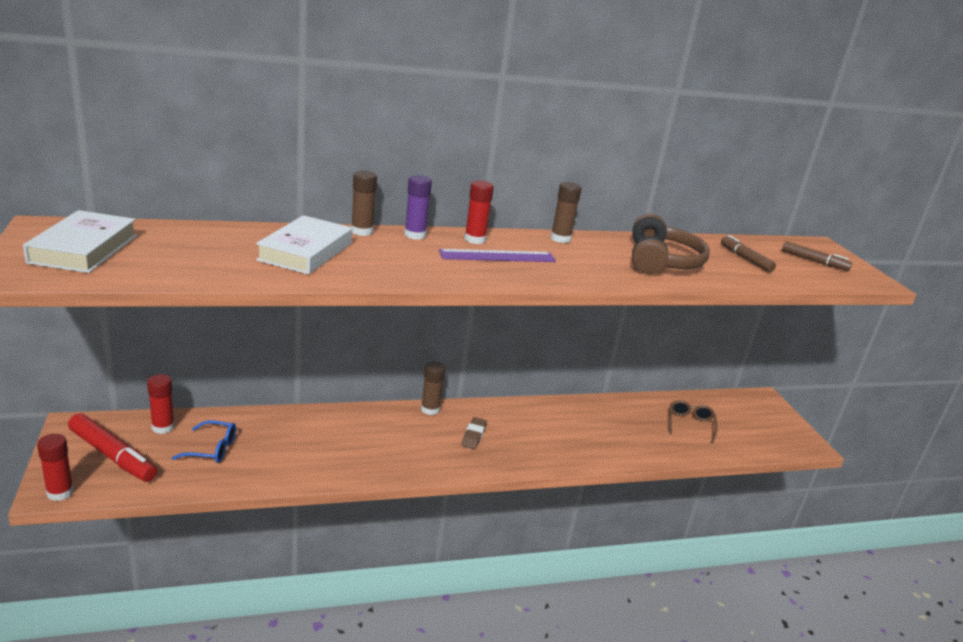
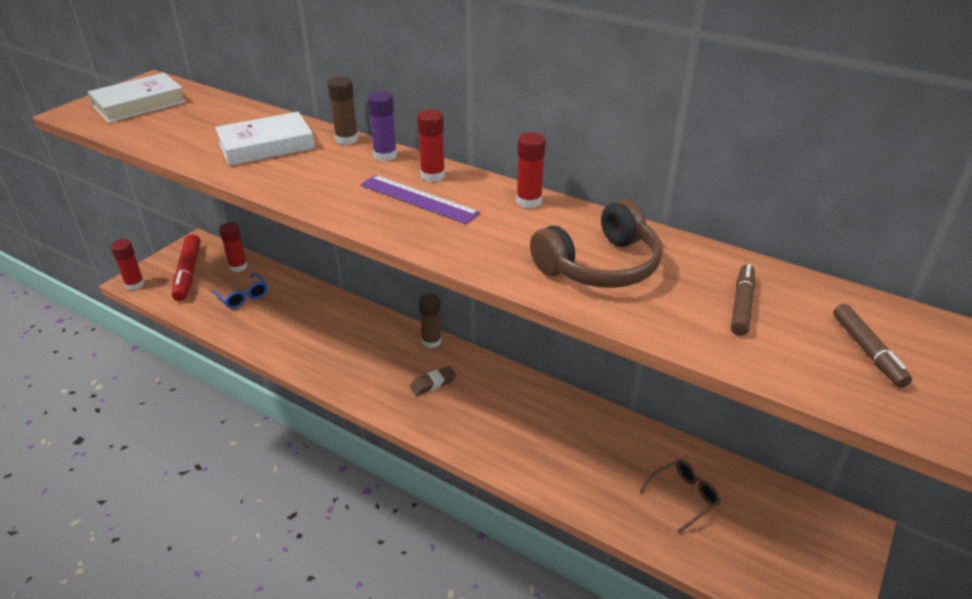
camera: 50 degrees right, 10 degrees up
(560, 239) = (529, 201): brown glue stick -> red glue stick

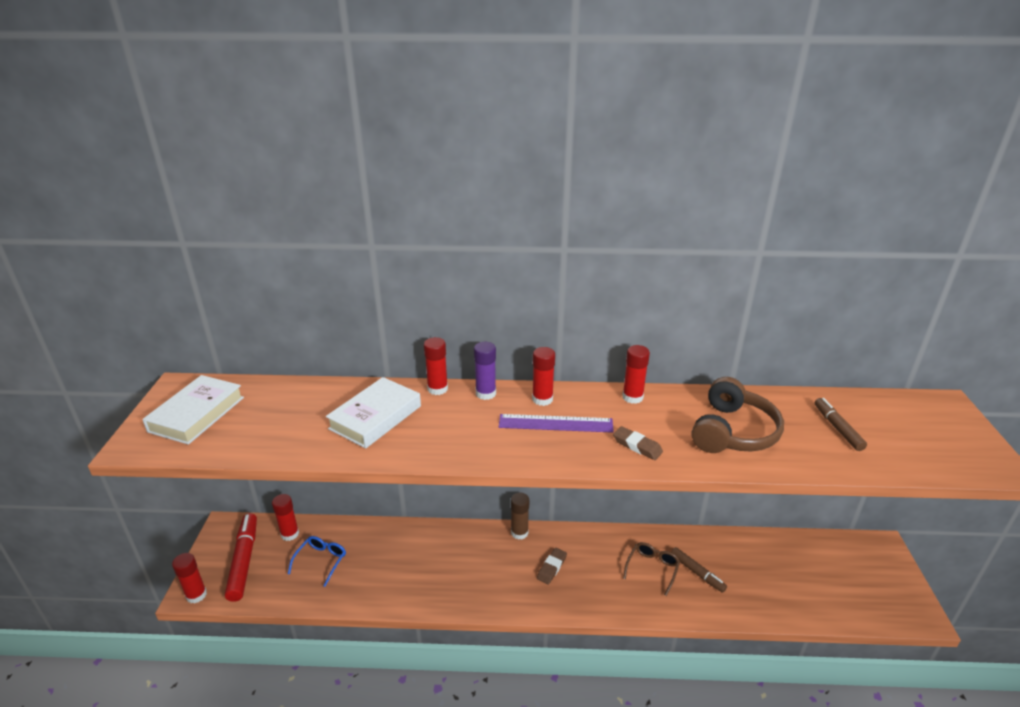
camera: 30 degrees left, 5 degrees down
(188, 273) = (244, 560): red marker -> red marker turned 150 degrees counterclockwise
(243, 296) = (321, 561): blue glasses -> blue glasses turned 90 degrees counterclockwise
(346, 139) = (437, 389): brown glue stick -> red glue stick
(474, 243) = (637, 446): none -> brown eraser
(684, 497) = (783, 574): brown glasses -> brown glasses (652, 568)
(867, 351) = (926, 433): brown marker -> brown marker (697, 573)

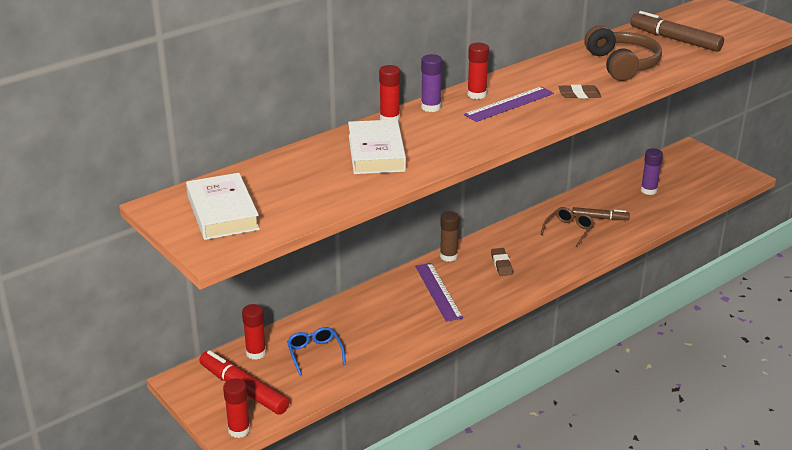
camera: 40 degrees left, 0 degrees up
(471, 562) = (438, 291): none -> purple ruler
(632, 397) = (534, 70): red glue stick -> none
(652, 568) = (569, 230): brown glasses -> brown glasses turned 45 degrees clockwise
(783, 570) = (648, 190): none -> purple glue stick
(837, 428) = (675, 39): brown marker -> brown marker, size x1.65

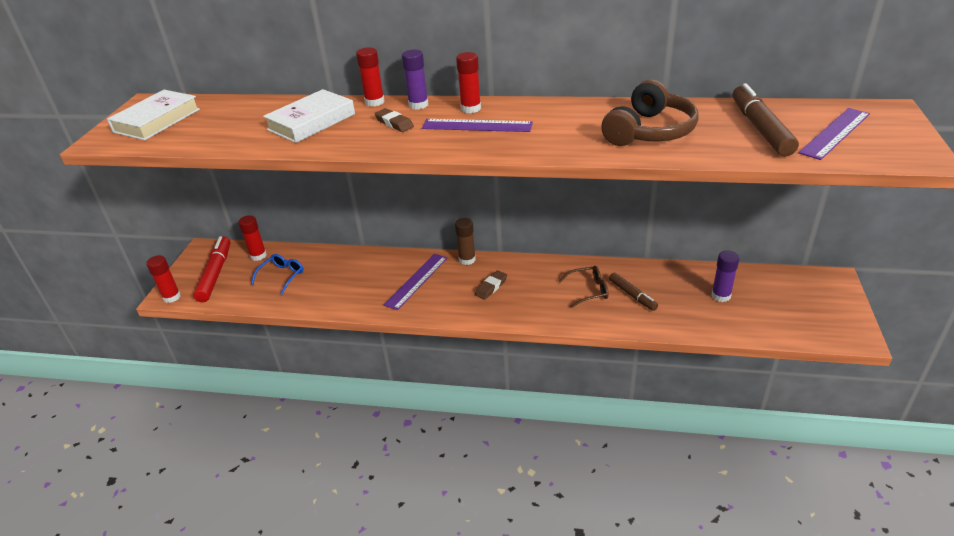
camera: 50 degrees right, 5 degrees up
(579, 95) = (549, 141): brown eraser -> brown eraser (394, 123)
(714, 28) = (835, 133): none -> purple ruler

